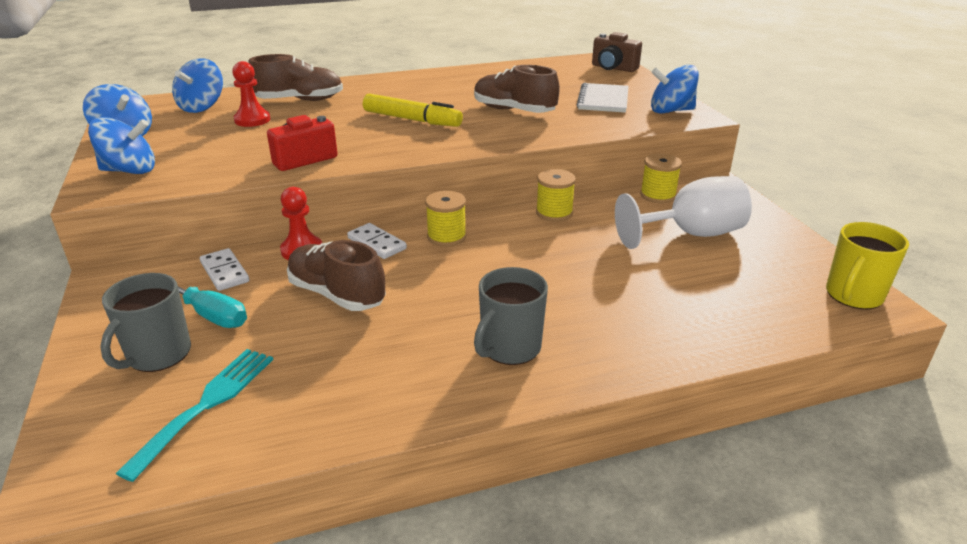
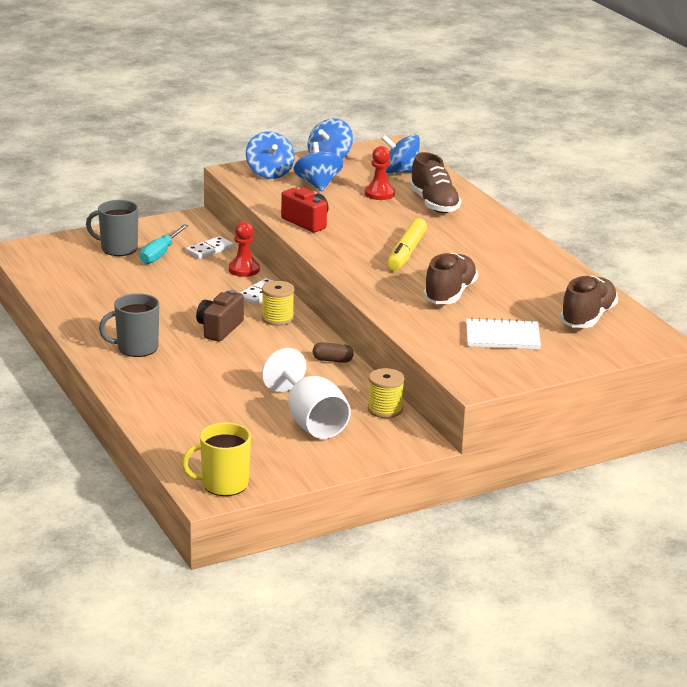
camera: 80 degrees right, 5 degrees down
(207, 404) = (77, 269): turquoise fork -> none
(337, 294) = (188, 288): brown shoe -> brown shoe (587, 318)
(510, 348) = (136, 348): grey mug -> grey mug turned 45 degrees counterclockwise
(554, 213) = (332, 360): yellow spool -> brown capsule
(613, 68) = (620, 344): brown camera -> brown camera (219, 329)
(671, 111) = (485, 370): blue spinning top -> blue spinning top (318, 184)
(853, 295) = (223, 484): yellow mug -> yellow mug turned 45 degrees counterclockwise

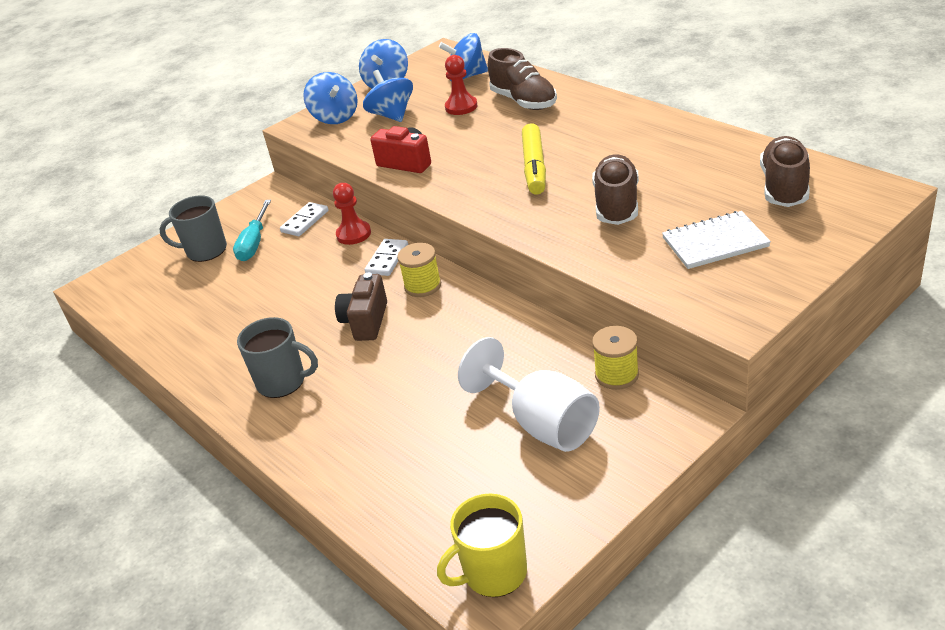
camera: 10 degrees left, 10 degrees up
(136, 348) = (282, 382): grey mug -> grey mug turned 135 degrees counterclockwise
(332, 360) = (515, 323): brown capsule -> none

